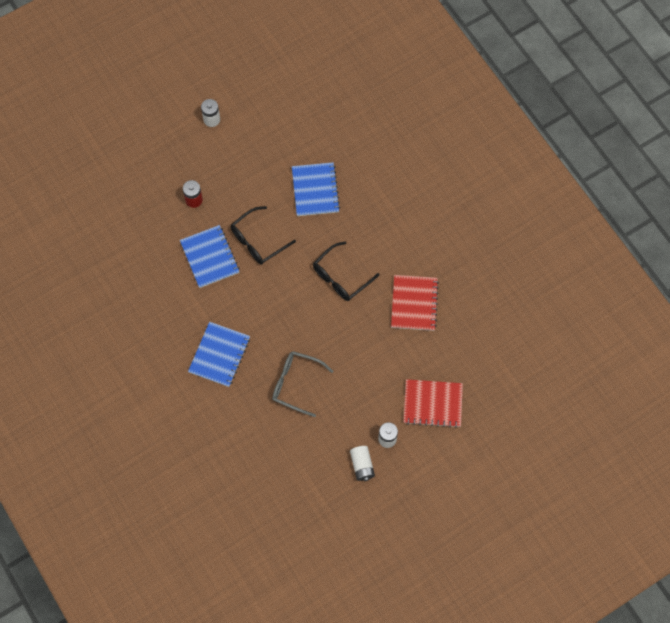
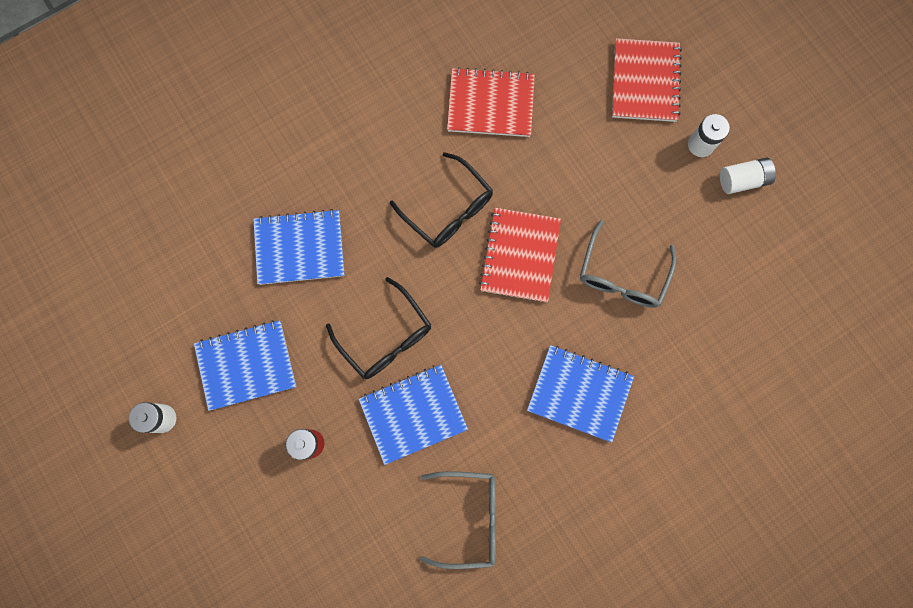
camera: 90 degrees left, 10 degrees up
(146, 289) = (469, 517): none -> grey glasses
(242, 163) = (246, 365): none -> blue notebook
(309, 320) = (520, 255): none -> red notebook

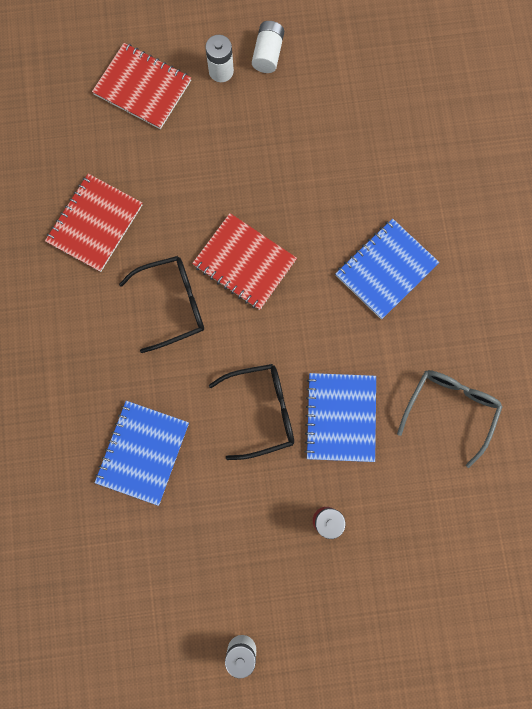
camera: 65 degrees left, 0 degrees up
(246, 365) = (228, 549): blue notebook -> none
(622, 275) = (302, 187): grey glasses -> none

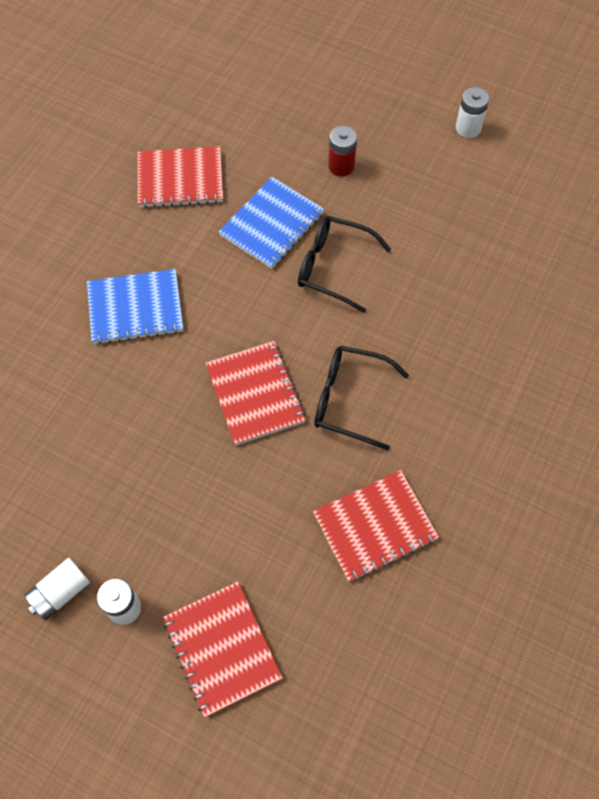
camera: 145 degrees left, 15 degrees down
(143, 452) = (459, 297): blue notebook -> none
(450, 409) = (180, 179): grey glasses -> red notebook

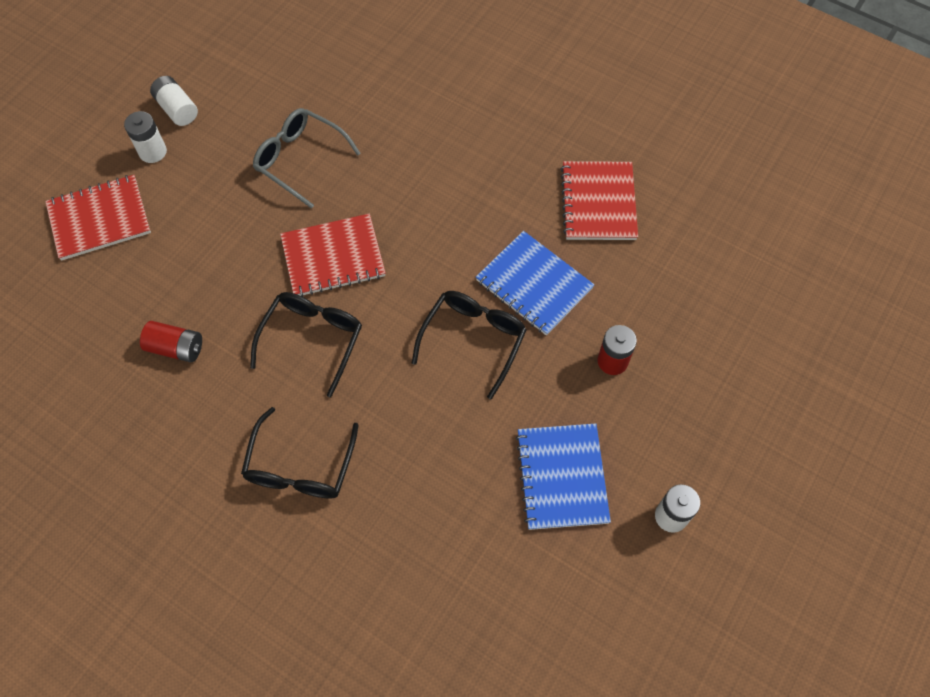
camera: 95 degrees right, 0 degrees up
(134, 443) = (300, 160): none -> grey glasses
(135, 308) = (442, 162): blue notebook -> blue notebook (562, 477)
(375, 527) = (176, 348): red notebook -> red battery
(478, 391) = (300, 467): none -> black glasses

